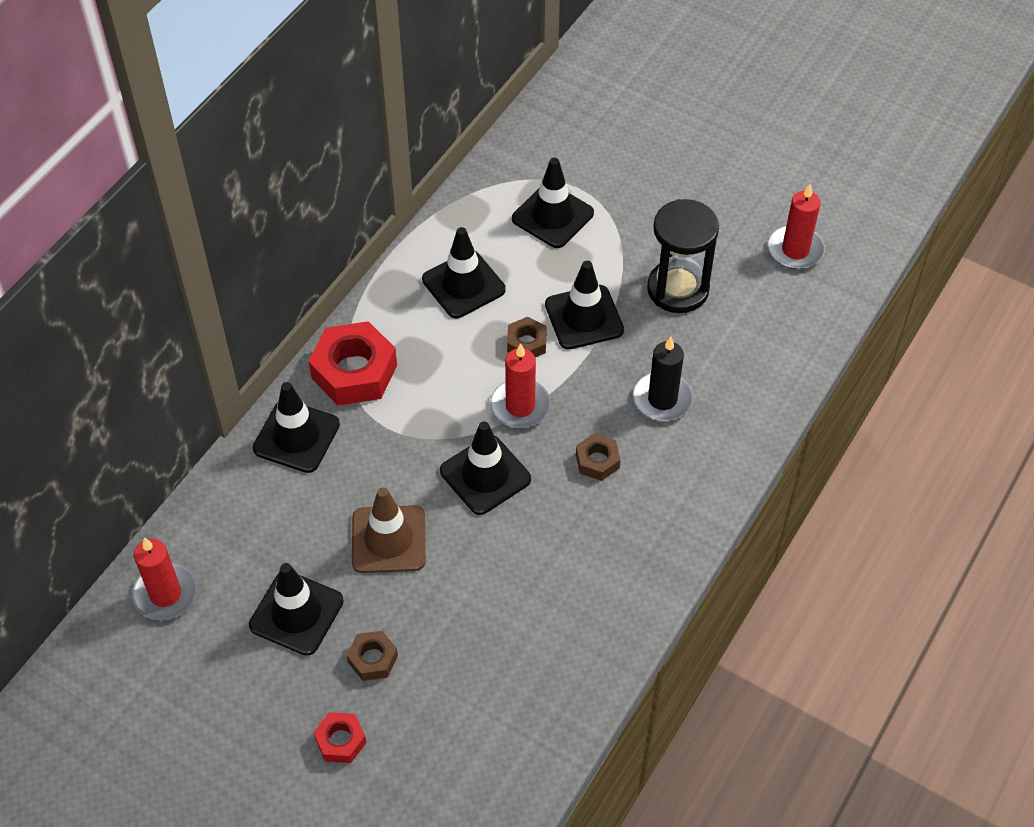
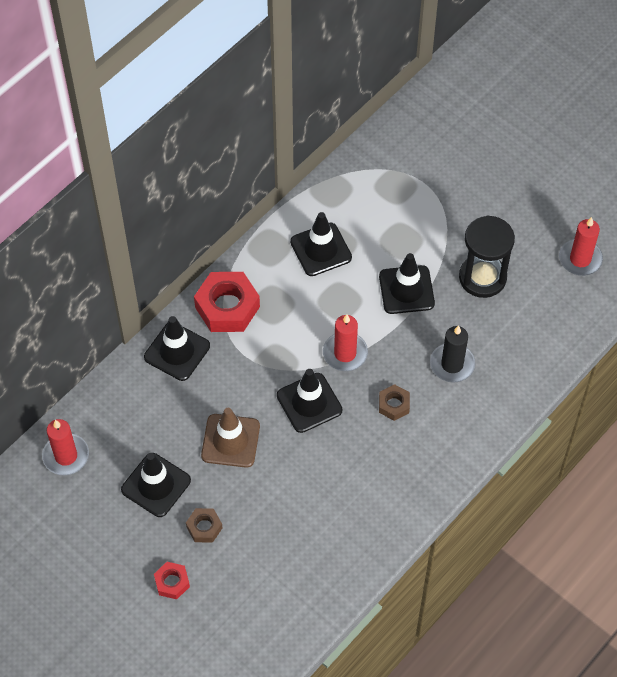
camera: 10 degrees right, 5 degrees up
(526, 343) = (359, 304): brown nut -> none
(552, 216) = (399, 203): black traffic cone -> none

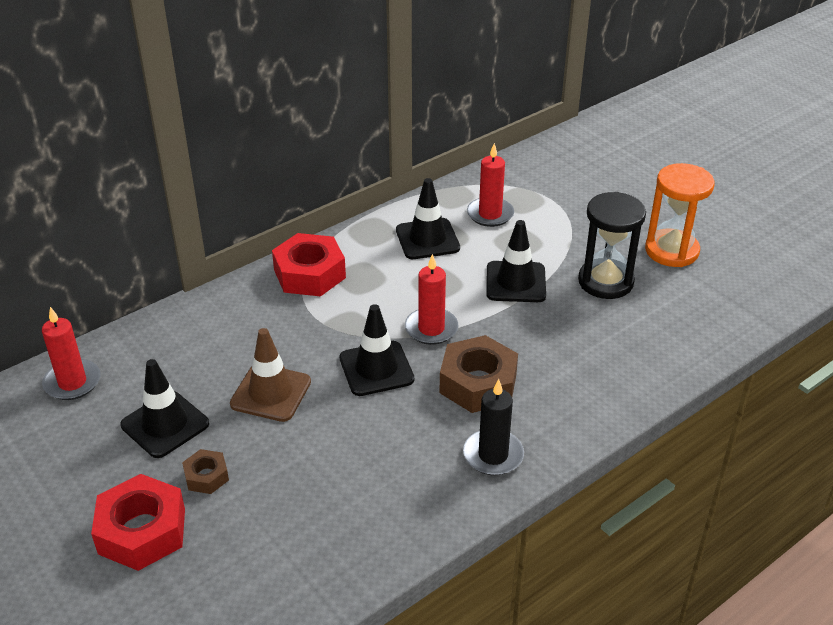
camera: 10 degrees right, 20 degrees down
(172, 582) = (142, 531): red nut -> red nut, size x1.93
(177, 351) = (239, 304): black traffic cone -> none
(393, 405) = (478, 383): brown nut -> brown nut, size x1.93
(452, 364) = (557, 354): black candle -> black candle (493, 455)
(535, 232) = (671, 251): none -> orange hourglass
(580, 259) = (722, 278): red candle -> red candle (490, 214)

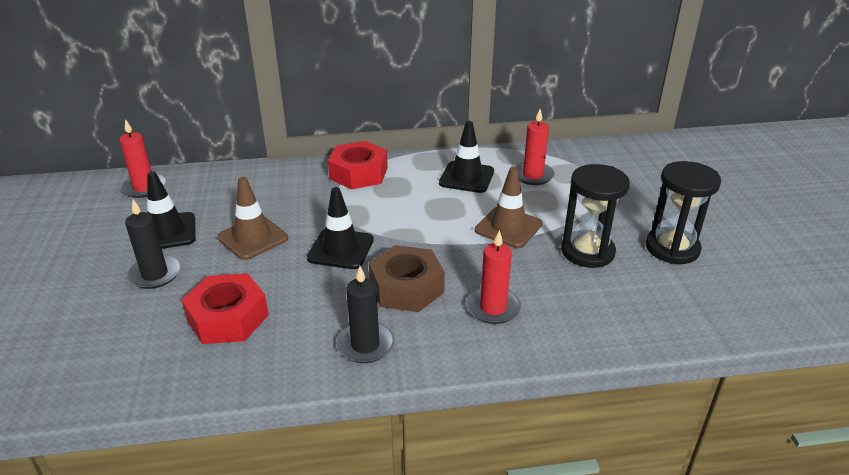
camera: 30 degrees right, 5 degrees down
(142, 531) = (79, 292): red nut -> red nut (228, 318)
(206, 476) = (155, 274): brown nut -> black candle
(431, 329) = (409, 237): red candle -> red candle (493, 308)
(515, 282) = (508, 227): black traffic cone -> brown traffic cone
(671, 251) = (672, 248): orange hourglass -> black hourglass

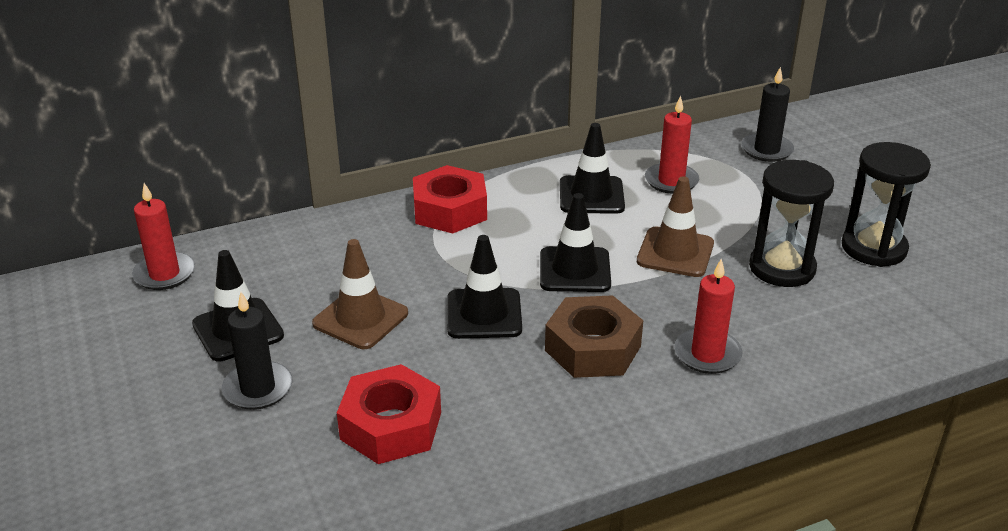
camera: 15 degrees left, 0 degrees up
(365, 345) = (581, 426): black candle -> black candle (766, 150)
(425, 228) = (574, 270): none -> black traffic cone

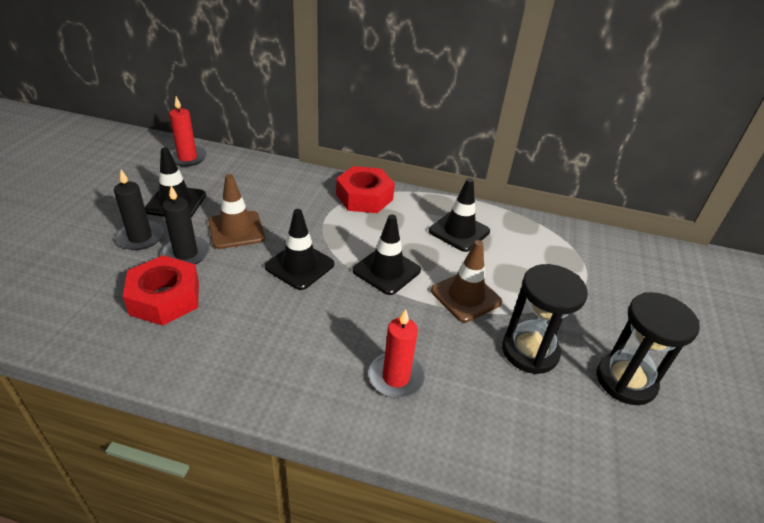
camera: 35 degrees right, 5 degrees up
(592, 348) = (330, 325): brown nut -> none
(671, 181) = (525, 249): red candle -> none
(766, 150) = (625, 264): black candle -> black candle (186, 253)

